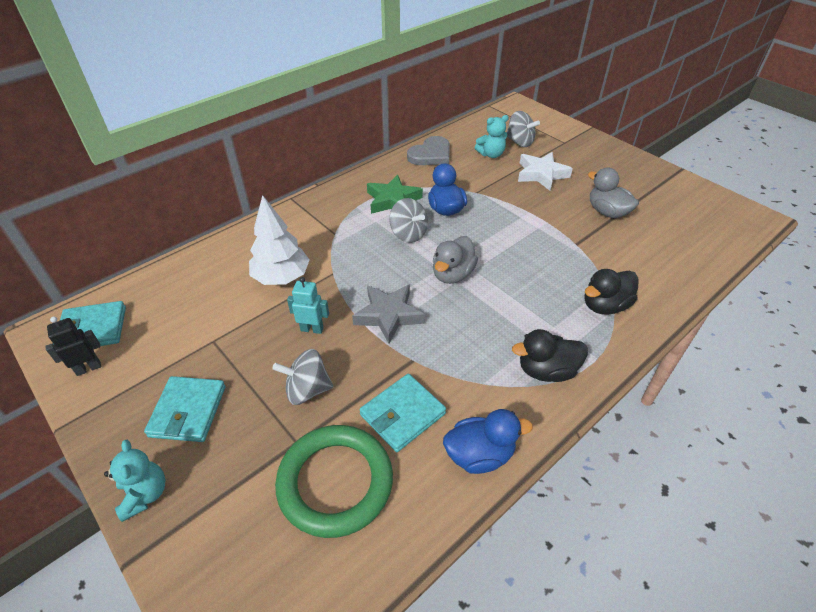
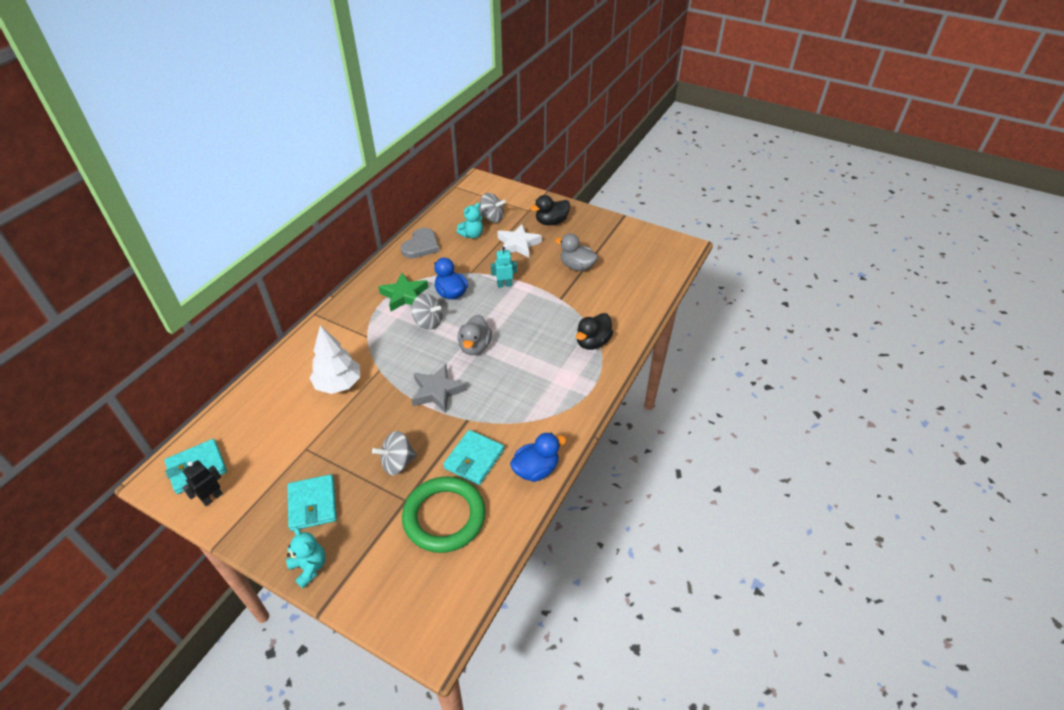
camera: 20 degrees left, 0 degrees up
(312, 329) = (382, 418): turquoise robot -> turquoise robot (504, 285)
(546, 371) = (564, 400): black duck -> black duck (551, 222)

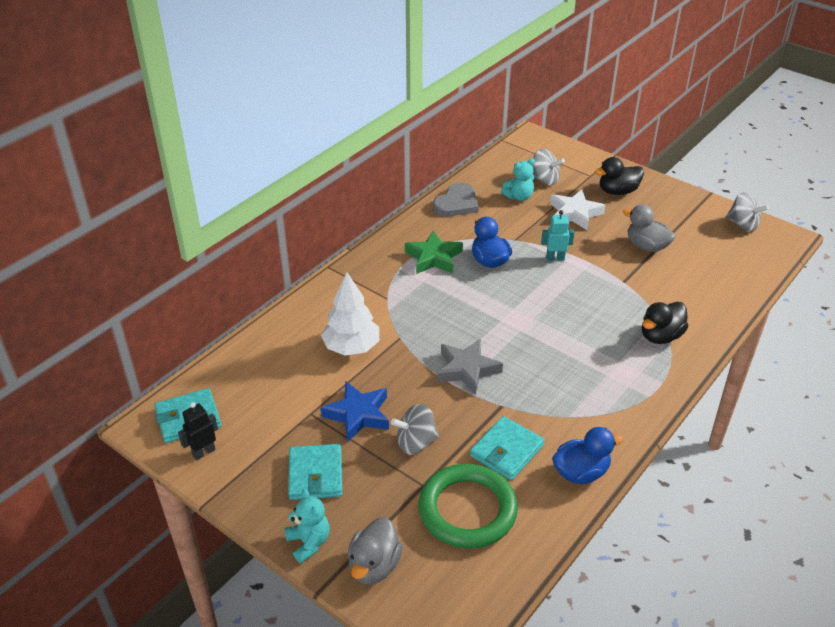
camera: 10 degrees right, 5 degrees down
(347, 444) = (358, 415): none -> blue star
(428, 322) = (460, 290): grey spinning top -> grey spinning top (743, 225)
(475, 347) = (515, 324): grey duck -> grey duck (374, 566)

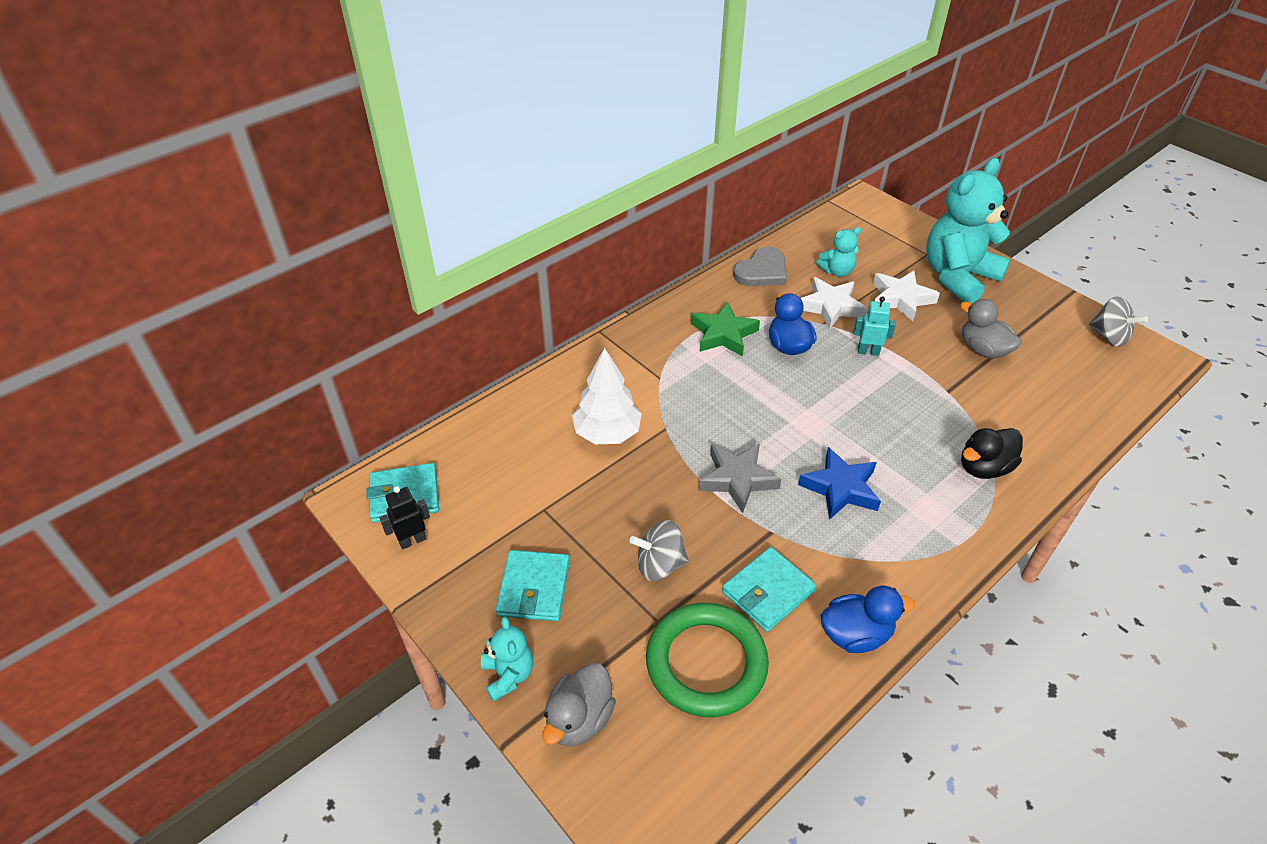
camera: 10 degrees right, 5 degrees up
(358, 415) = (598, 519): blue star -> blue star (840, 488)
(518, 226) = (830, 307): none -> white star
(544, 180) = (871, 254): grey spinning top -> none
(617, 191) = (957, 277): black duck -> turquoise teddy bear

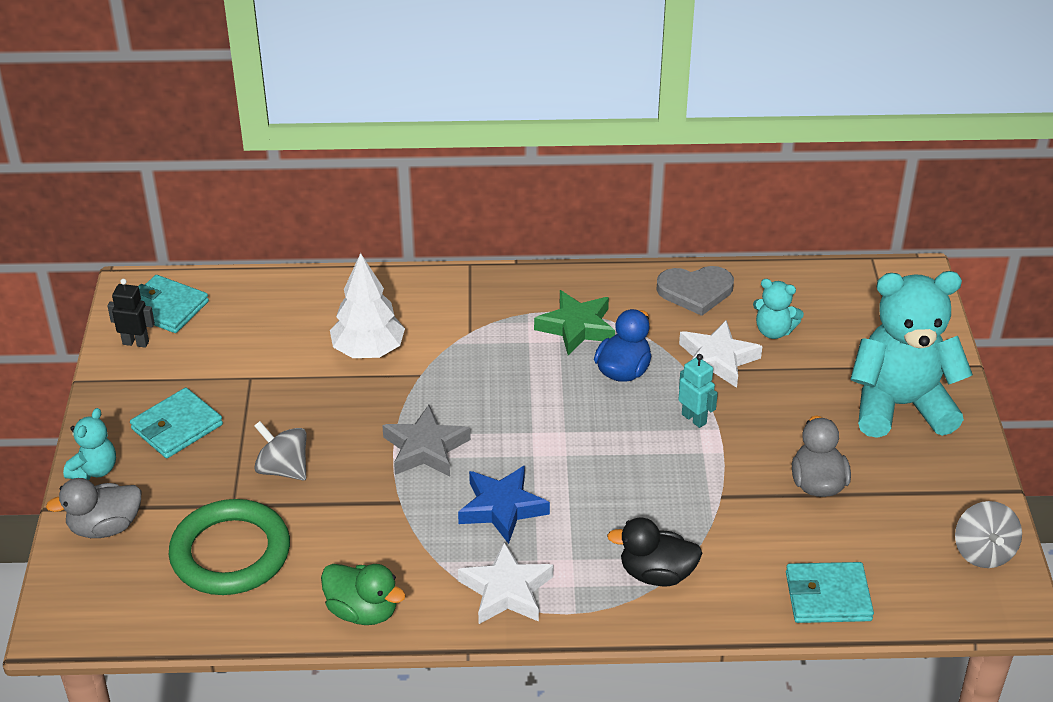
camera: 40 degrees right, 5 degrees down
(767, 591) = (338, 539): turquoise wallet -> turquoise wallet (828, 596)
(855, 634) = (363, 611): blue duck -> green duck
(901, 299) = (803, 392): white star -> white star (506, 591)

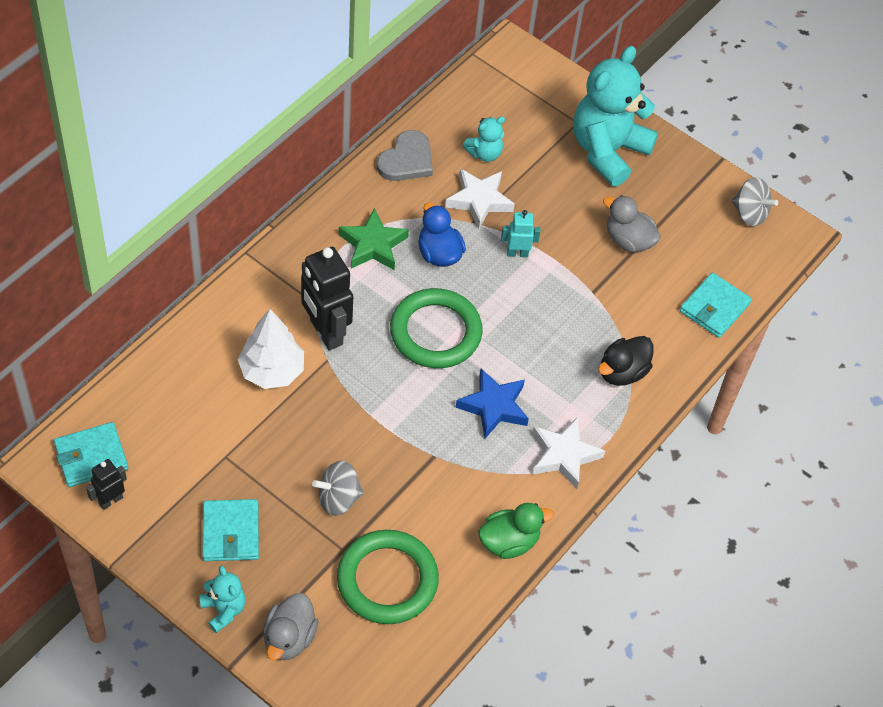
camera: 55 degrees left, 15 degrees up
(425, 448) = (400, 407): grey star -> none
(447, 356) = (325, 332): none -> black robot
(535, 421) = (435, 332): none -> green ring

